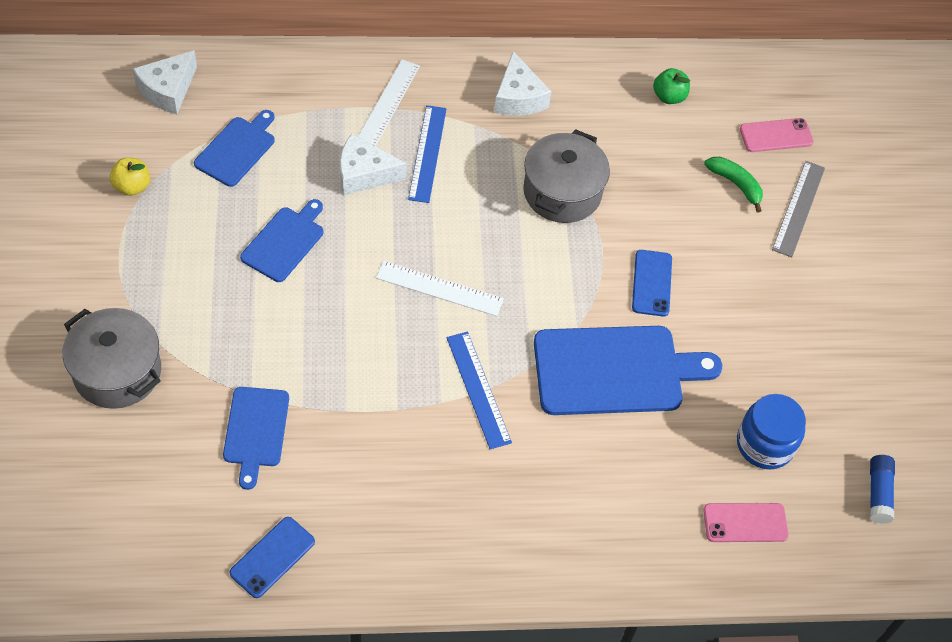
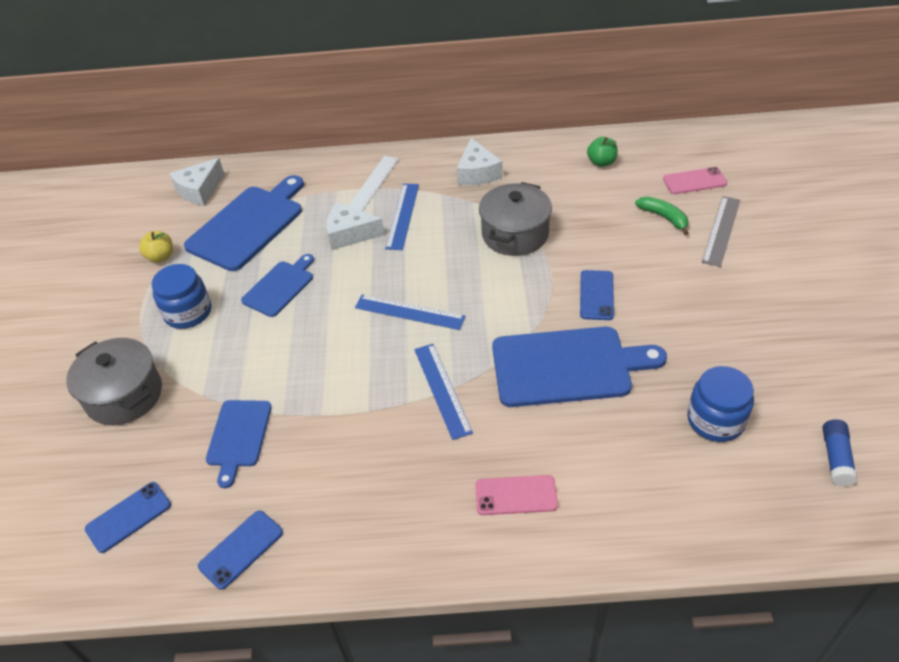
camera: 10 degrees right, 10 degrees down
(146, 516) = (128, 517): none -> blue phone
(177, 268) = (188, 312): none -> blue jar
(237, 149) = (248, 225): blue cutting board -> blue cutting board, size x1.75
(439, 288) = (409, 312): white ruler -> blue ruler
(745, 523) = (705, 493): pink phone -> pink phone (516, 495)

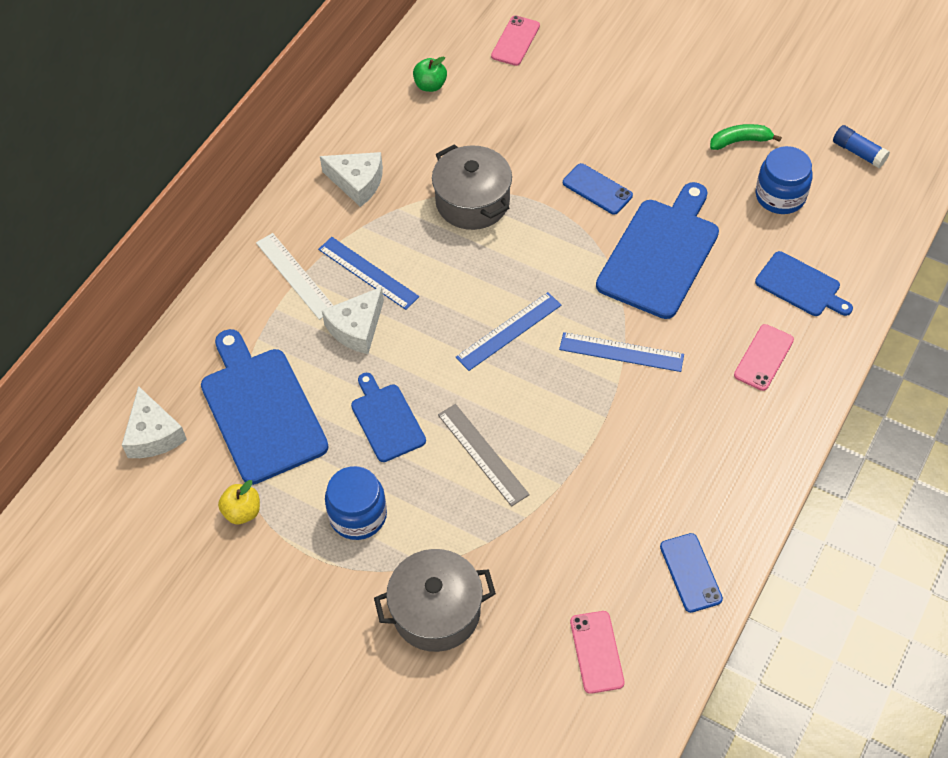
camera: 60 degrees left, 10 degrees up
(128, 517) = (597, 652): blue phone -> pink phone
(238, 436) = (563, 530): blue cutting board -> blue cutting board (800, 286)
(664, 217) = (542, 89): green banana -> green banana (740, 141)
(721, 230) = (590, 64): grey ruler -> grey ruler (482, 454)

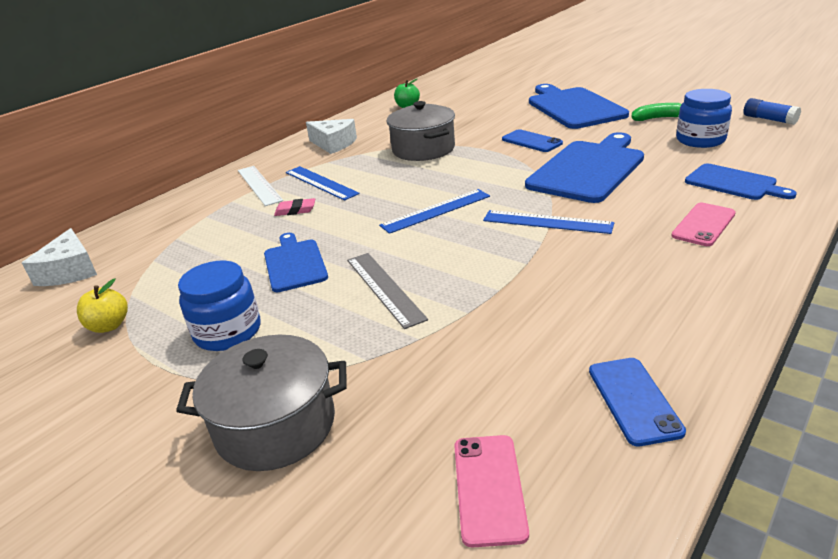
camera: 10 degrees right, 25 degrees down
(261, 410) = (179, 257): blue cutting board -> blue cutting board (573, 107)
(356, 328) = (295, 210): white cheese -> pink eraser
(515, 41) = (476, 89): pink phone -> none

